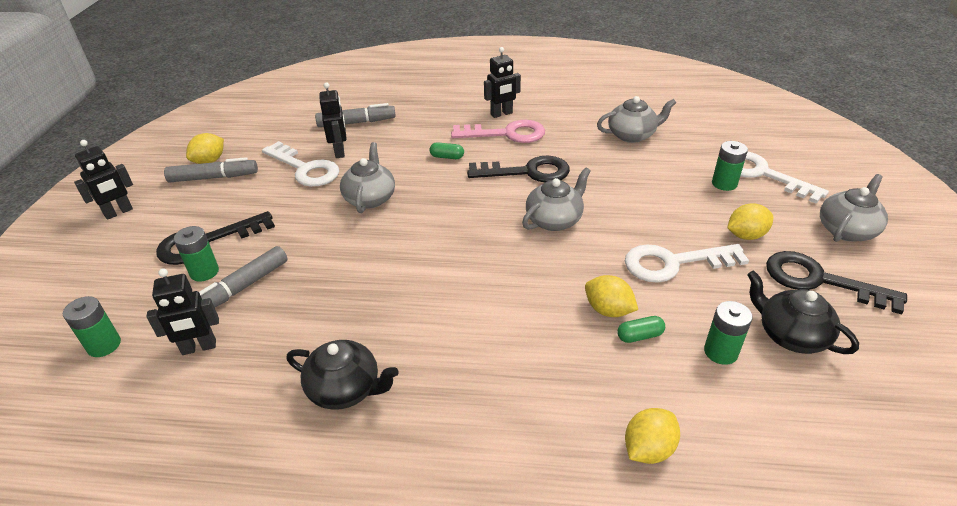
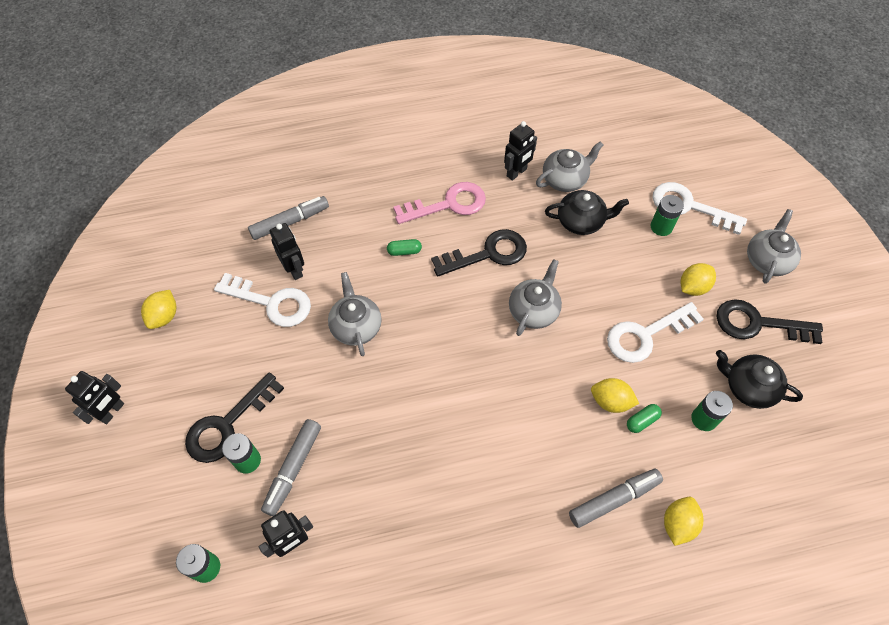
camera: 20 degrees left, 20 degrees up
(213, 177) = (183, 339): grey marker -> grey marker (614, 499)
(345, 389) = (438, 544): black teapot -> black teapot (581, 221)
(501, 114) = (432, 175): black robot -> black robot (516, 173)

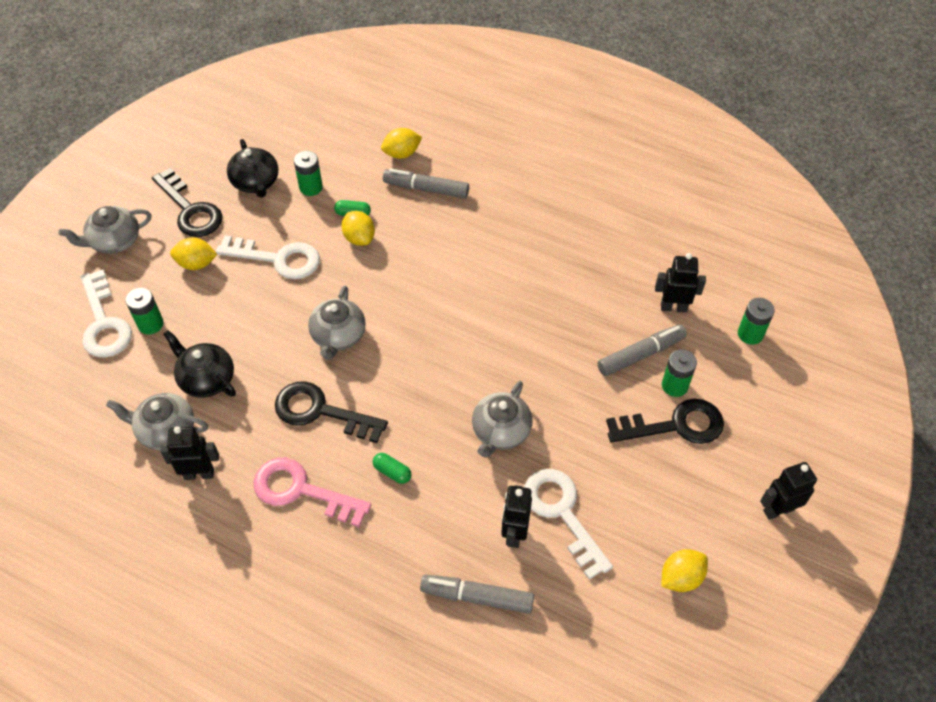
camera: 140 degrees left, 5 degrees down
(533, 310) = (338, 336): grey teapot -> grey teapot turned 60 degrees counterclockwise

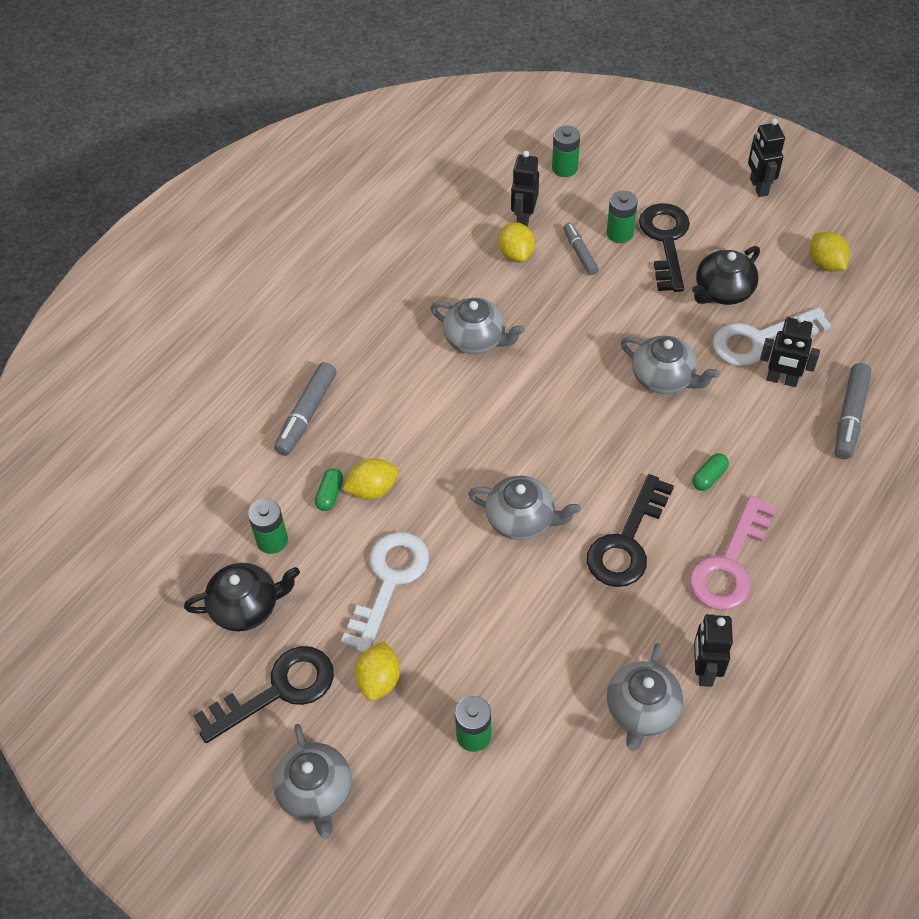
camera: 80 degrees left, 0 degrees up
(104, 322) = (462, 797): white key -> none
(206, 379) = (569, 664): black teapot -> black teapot (722, 291)
(402, 154) = (238, 435): yellow lemon -> yellow lemon (516, 254)
(521, 287) = (476, 339): none -> grey teapot
(640, 355) = (580, 253): grey marker -> grey marker, size x0.65

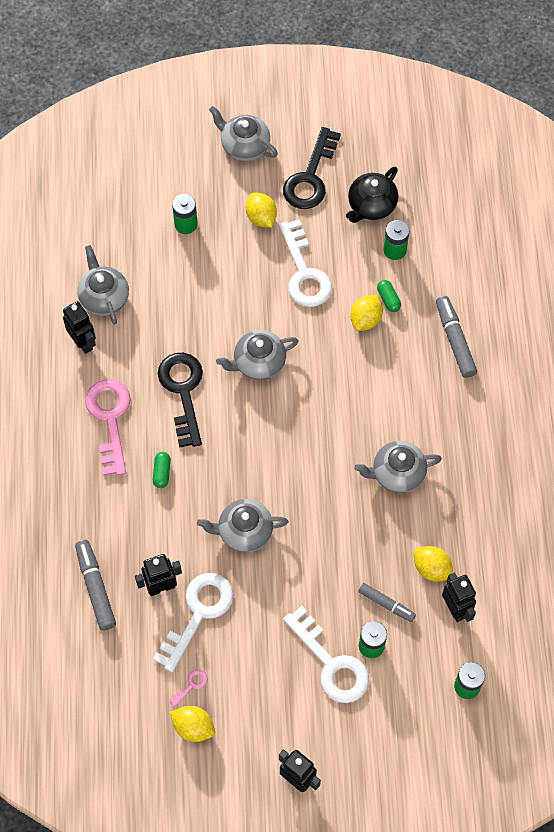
camera: 140 degrees right, 10 degrees up
(665, 241) = (331, 663): black key -> white key
(722, 291) = (254, 642): black teapot -> none
(806, 293) = (191, 685): none -> pink key

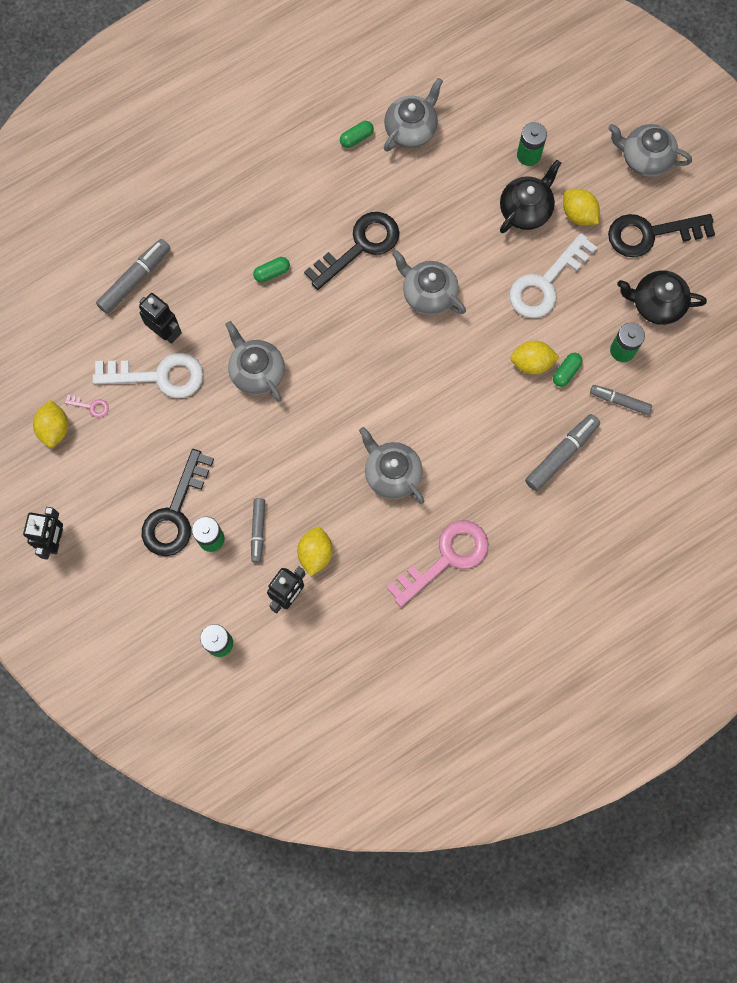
camera: 60 degrees right, 10 degrees up
(83, 342) = (356, 138): black robot -> green capsule
(110, 419) = (296, 202): pink key -> pink key (446, 558)
(232, 252) = (526, 210): none -> black teapot
(244, 145) = (644, 158): grey teapot -> grey teapot turned 75 degrees counterclockwise
(261, 217) = (578, 215): yellow lemon -> yellow lemon turned 75 degrees counterclockwise
(331, 663) = (175, 512): white key -> black key
(435, 275) = (619, 401): none -> grey marker

